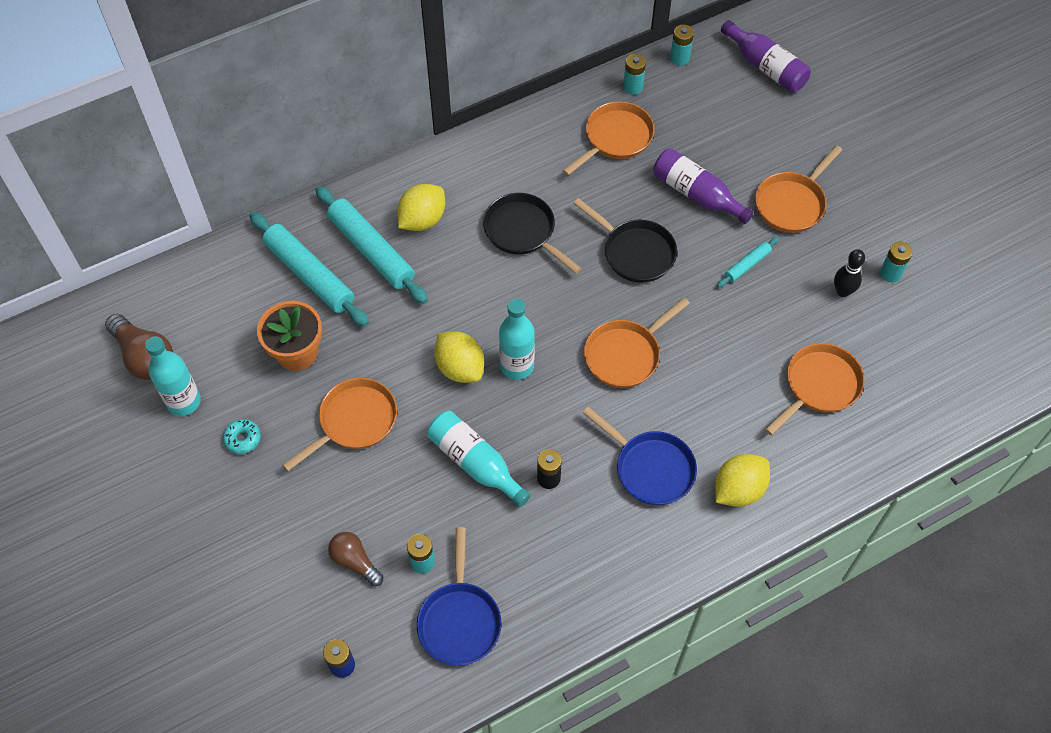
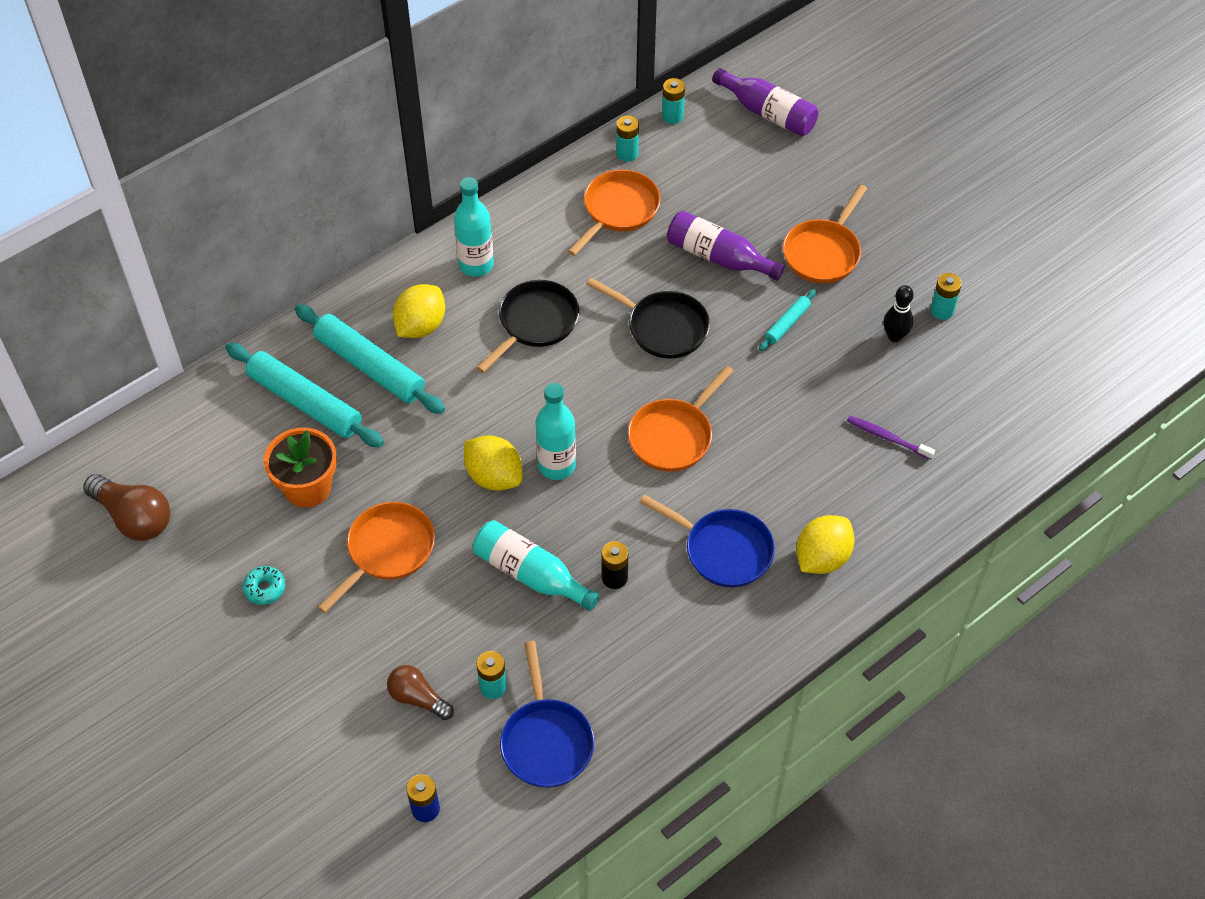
camera: 10 degrees left, 5 degrees down
(184, 402) = (189, 559): turquoise bottle -> turquoise bottle (476, 265)
(523, 232) = (535, 323): black pan -> black pan turned 90 degrees clockwise
(819, 386) = (888, 438): orange pan -> purple toothbrush

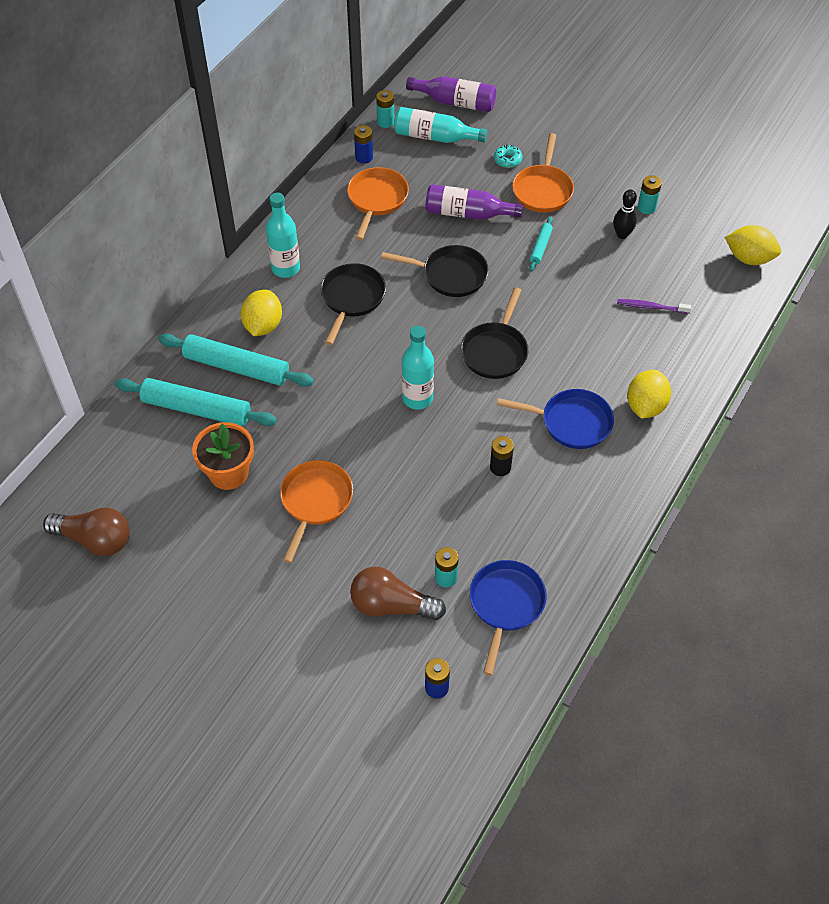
camera: 20 degrees left, 0 degrees up
(265, 588) = (229, 561): turquoise donut -> turquoise donut (507, 160)
(418, 698) = (391, 605): brown light bulb -> brown light bulb, size x1.55
(494, 477) = (373, 421): yellow lemon -> yellow lemon (749, 258)
(531, 574) = (435, 484): turquoise bottle -> turquoise bottle (435, 137)
(546, 741) = (505, 605): blue pan -> blue pan turned 135 degrees counterclockwise
(627, 153) = (364, 157): turquoise battery -> blue battery
(673, 436) = (495, 351): orange pan -> black pan

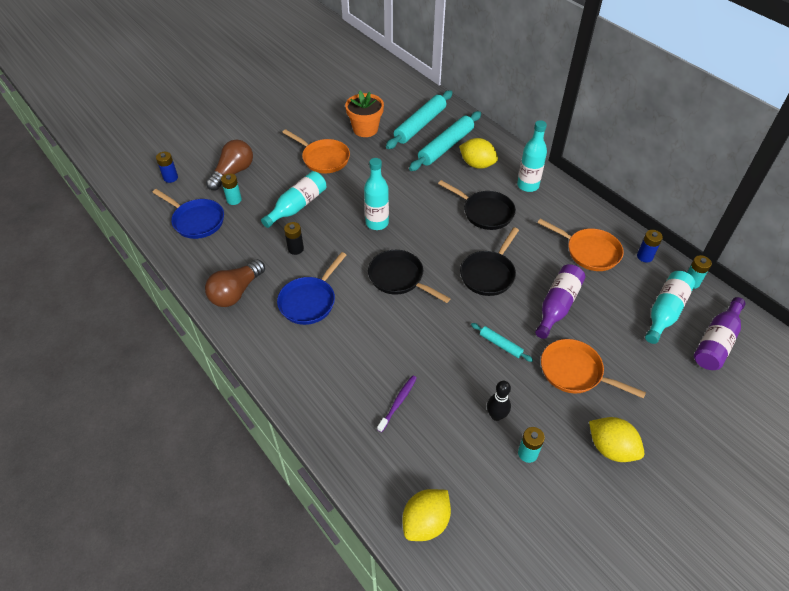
camera: 110 degrees right, 5 degrees down
(95, 539) = (350, 78): brown light bulb -> brown light bulb (236, 292)
(425, 495) = (297, 206): none -> turquoise bottle
(507, 160) = (623, 357): turquoise donut -> none
(645, 406) = (298, 354): yellow lemon -> yellow lemon (611, 448)

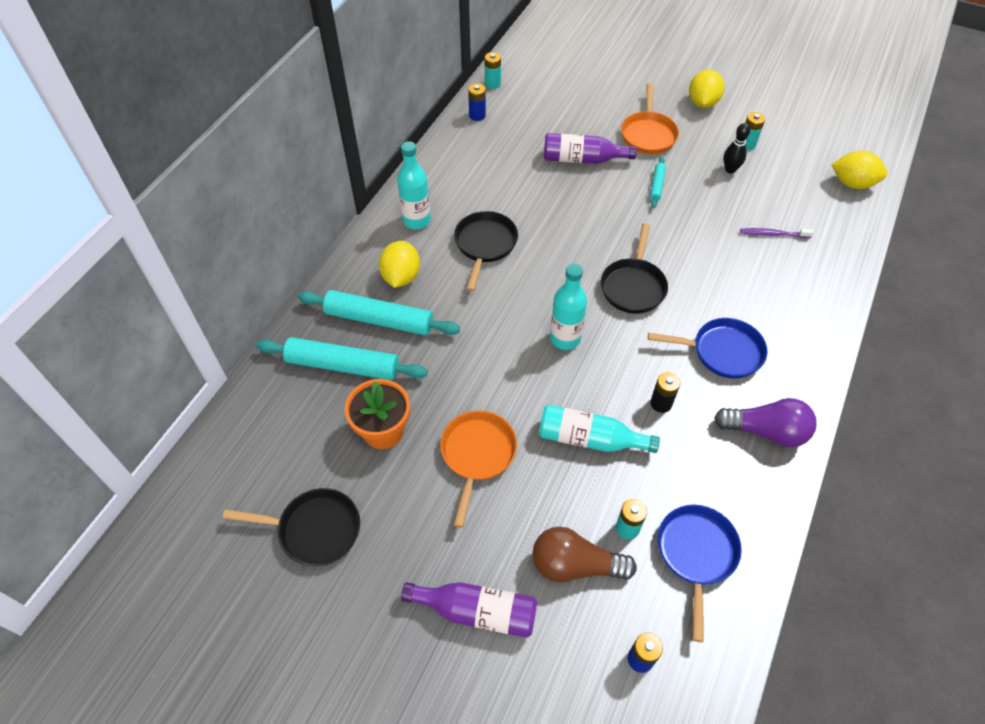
camera: 115 degrees left, 5 degrees up
(236, 292) = (766, 431): brown light bulb -> purple light bulb
(488, 274) = (576, 216): black pan -> black pan (314, 530)
(589, 252) = (495, 152): orange pan -> none
(665, 312) = (540, 94): turquoise bottle -> none
(716, 342) = (553, 64): purple bottle -> purple bottle (477, 612)

